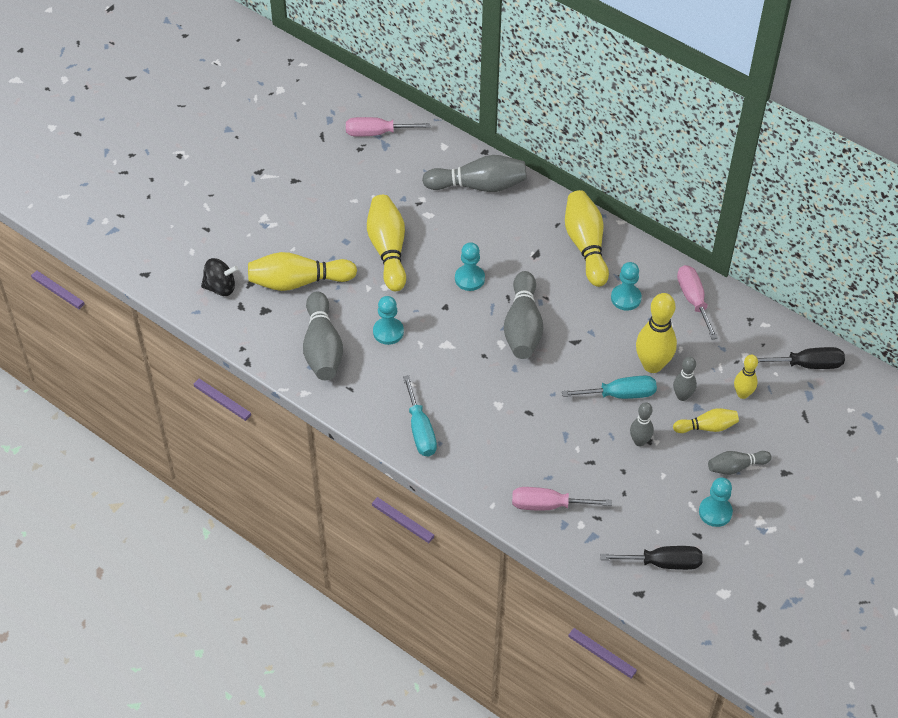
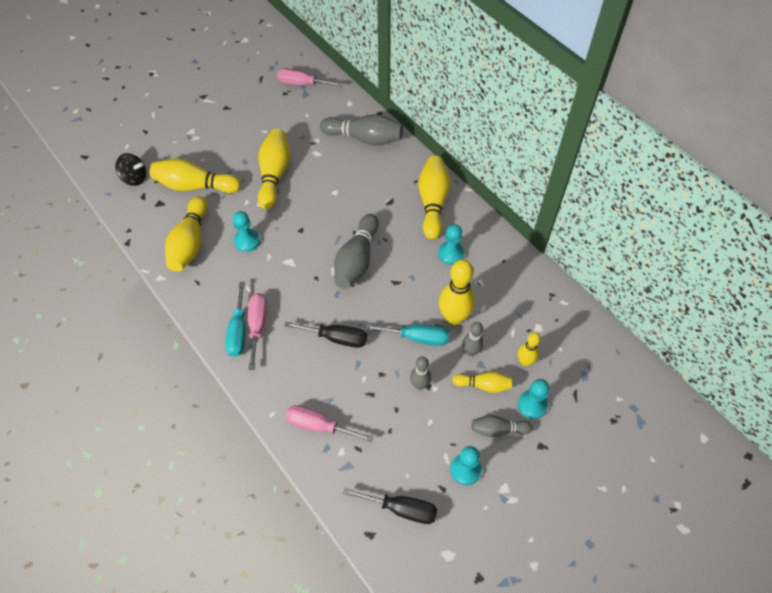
camera: 15 degrees right, 5 degrees up
(322, 347) = (190, 243): grey bowling pin -> yellow bowling pin
(469, 279) = (329, 211): turquoise pawn -> turquoise pawn (532, 405)
(693, 300) = (508, 267): pink screwdriver -> pink screwdriver (257, 326)
(807, 364) = (591, 347): black screwdriver -> black screwdriver (336, 338)

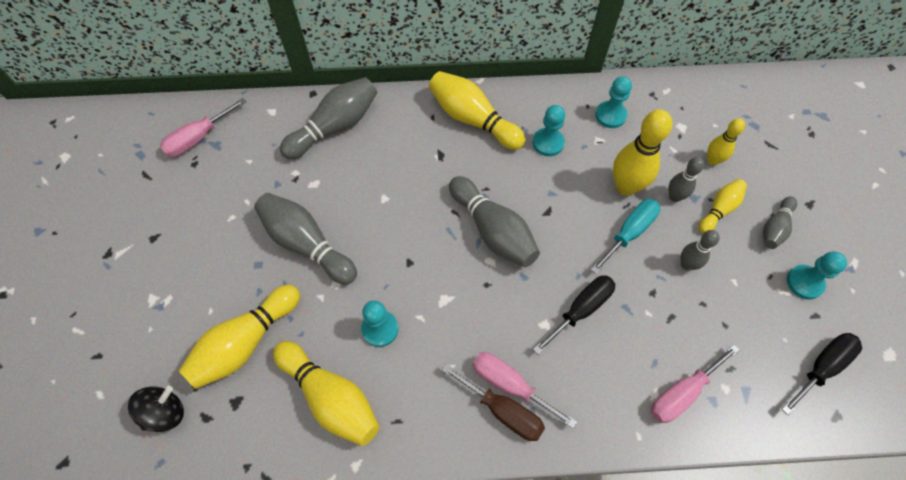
camera: 55 degrees left, 5 degrees up
(238, 331) = (503, 411): turquoise screwdriver -> brown screwdriver
(274, 175) = (307, 244): yellow bowling pin -> grey bowling pin
(532, 405) = (763, 184): turquoise pawn -> turquoise pawn (610, 115)

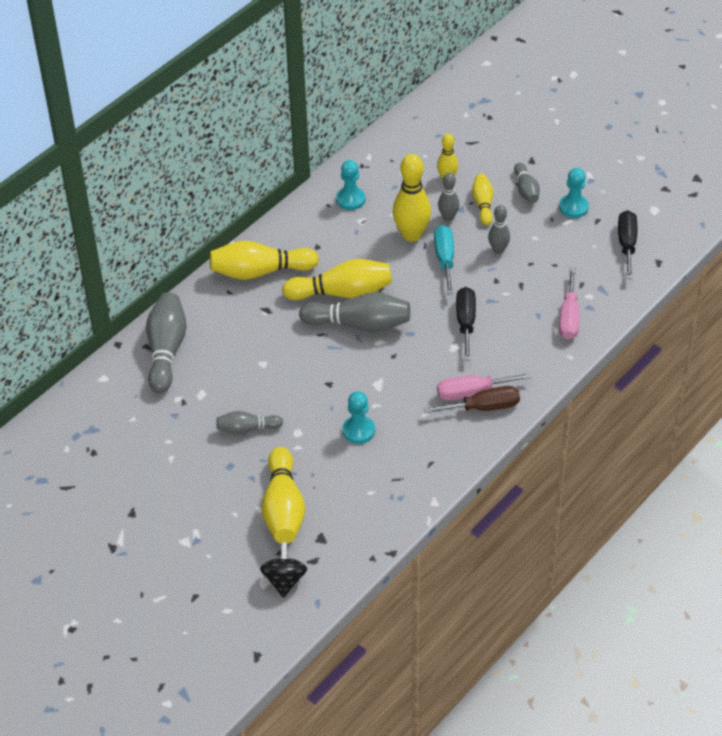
camera: 45 degrees left, 15 degrees down
(198, 138) = (72, 436): pink screwdriver -> none
(307, 244) = (247, 429): grey bowling pin -> grey bowling pin, size x0.57
(330, 397) = (375, 486): yellow bowling pin -> yellow bowling pin (342, 293)
(548, 143) = (330, 247): turquoise pawn -> none

